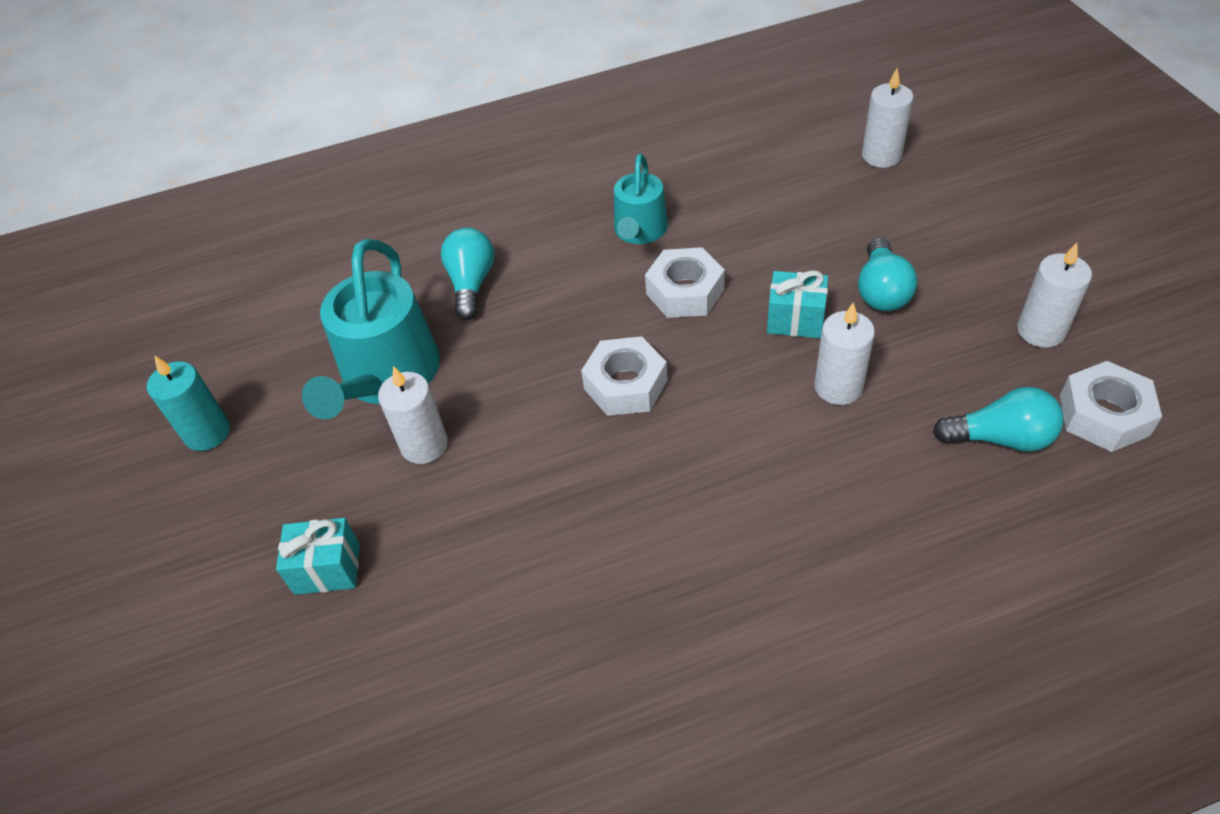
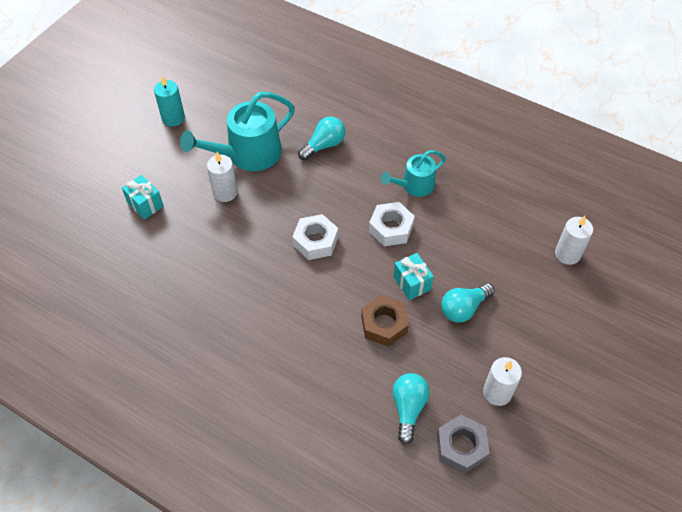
camera: 45 degrees right, 5 degrees up
(838, 387) = (384, 324): white candle -> brown nut
(1001, 438) = (408, 408): turquoise light bulb -> turquoise light bulb turned 135 degrees counterclockwise
(1104, 415) = (461, 447): white nut -> grey nut

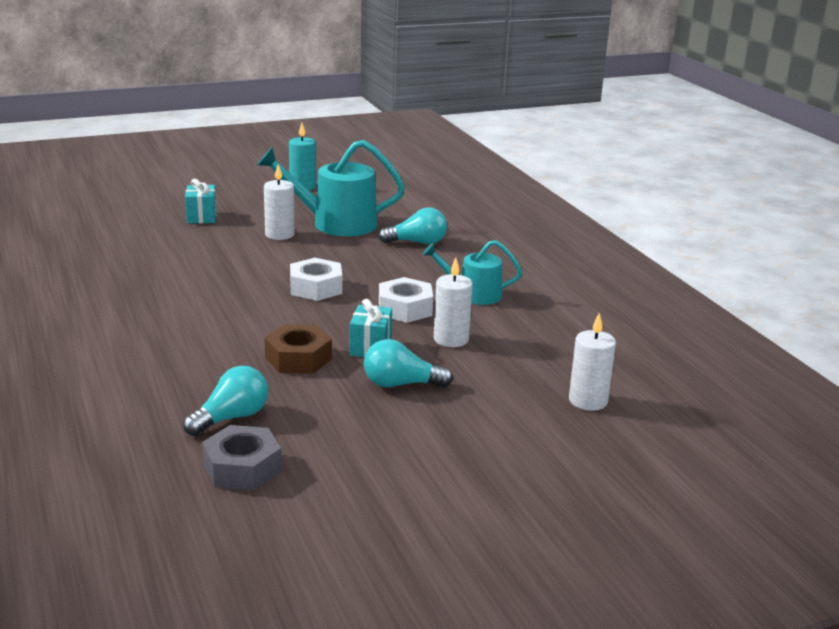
camera: 35 degrees right, 30 degrees down
(497, 392) = (344, 452): white candle -> white candle (451, 339)

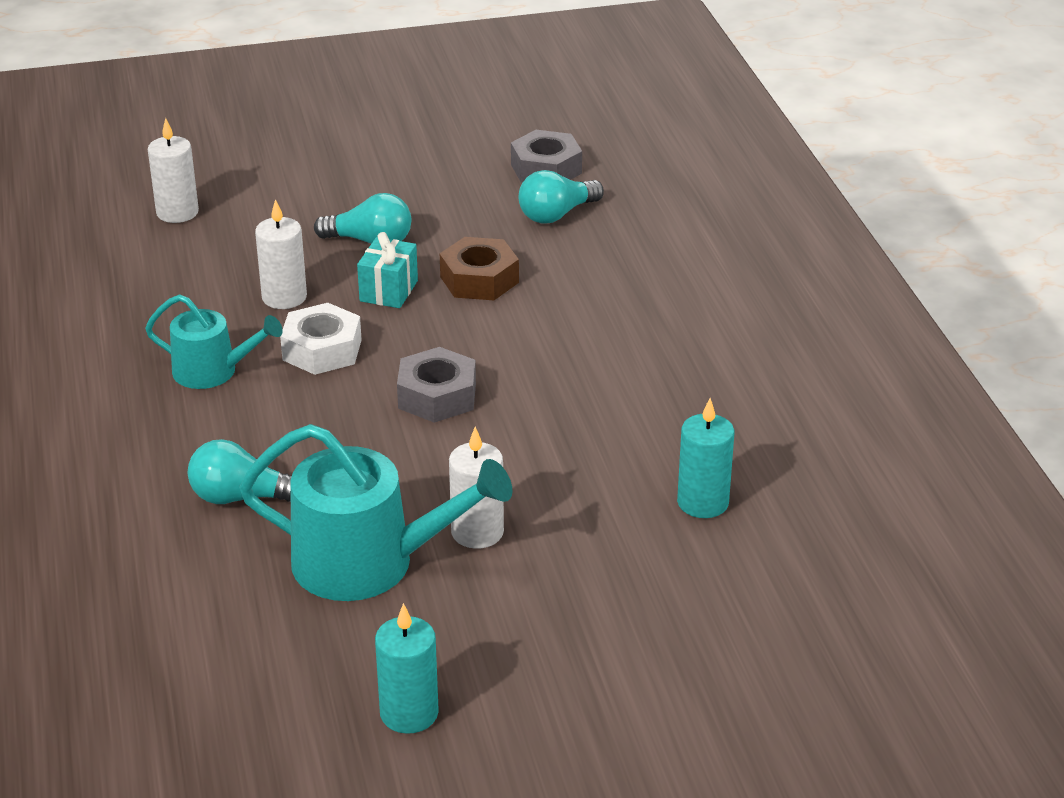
camera: 170 degrees left, 10 degrees up
(147, 248) = (702, 502): none -> turquoise candle
(201, 217) = (621, 597): turquoise gift -> none
(316, 288) = (437, 396): white nut -> grey nut

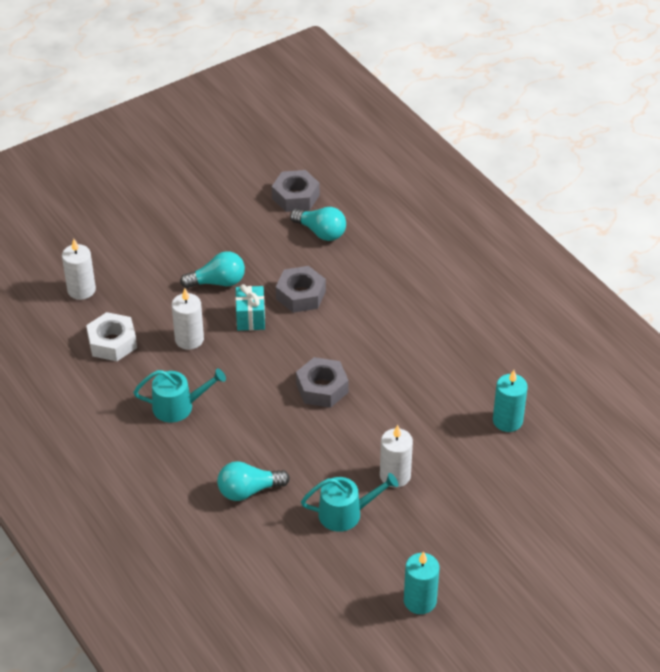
camera: 20 degrees left, 10 degrees up
(322, 350) = (235, 373): white nut -> white nut (112, 342)
(367, 563) = (345, 513): turquoise watering can -> turquoise watering can, size x0.60
(479, 279) = (300, 295): brown nut -> grey nut
(556, 215) = (321, 232): turquoise light bulb -> turquoise light bulb turned 90 degrees counterclockwise

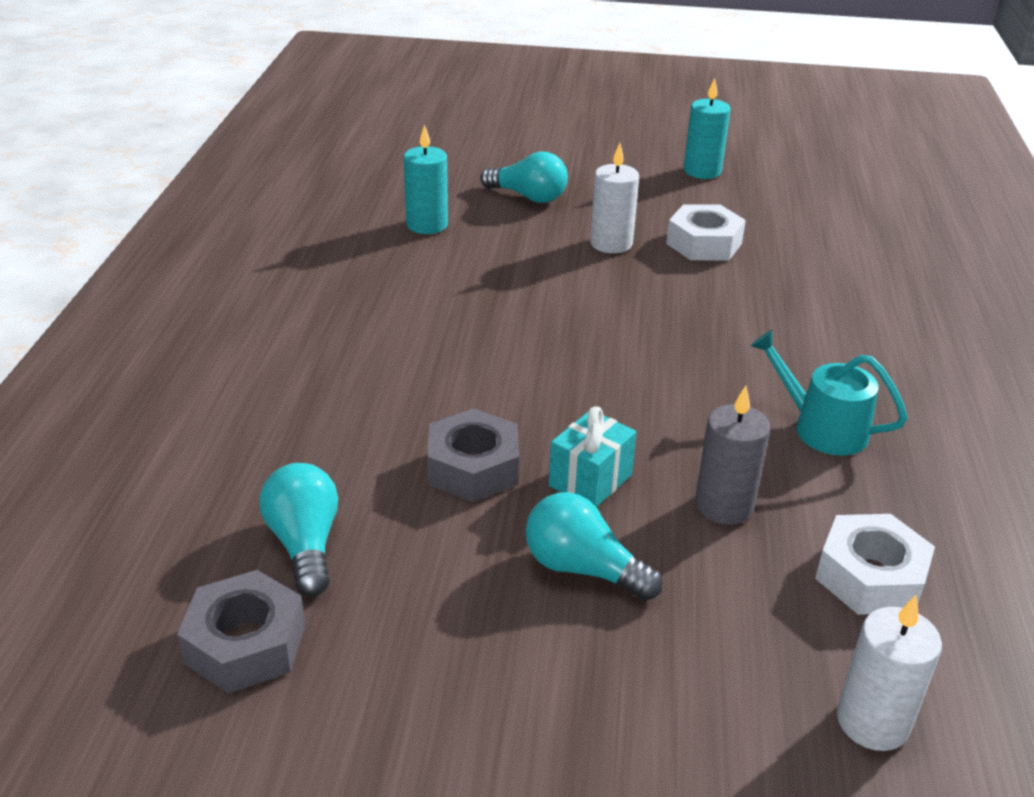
camera: 140 degrees left, 10 degrees down
(189, 339) = (724, 505): white candle -> grey candle
(248, 490) = (800, 306): turquoise light bulb -> turquoise light bulb (528, 197)
(322, 388) = (592, 348): grey nut -> none
(345, 513) = (704, 243): turquoise watering can -> white nut

